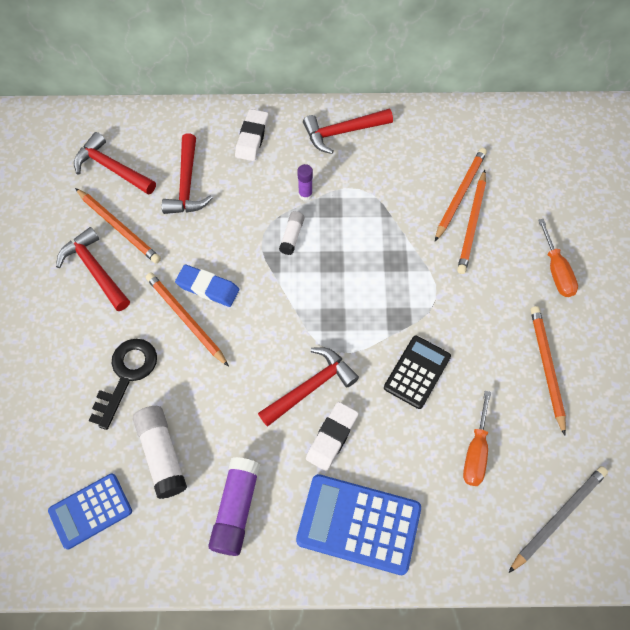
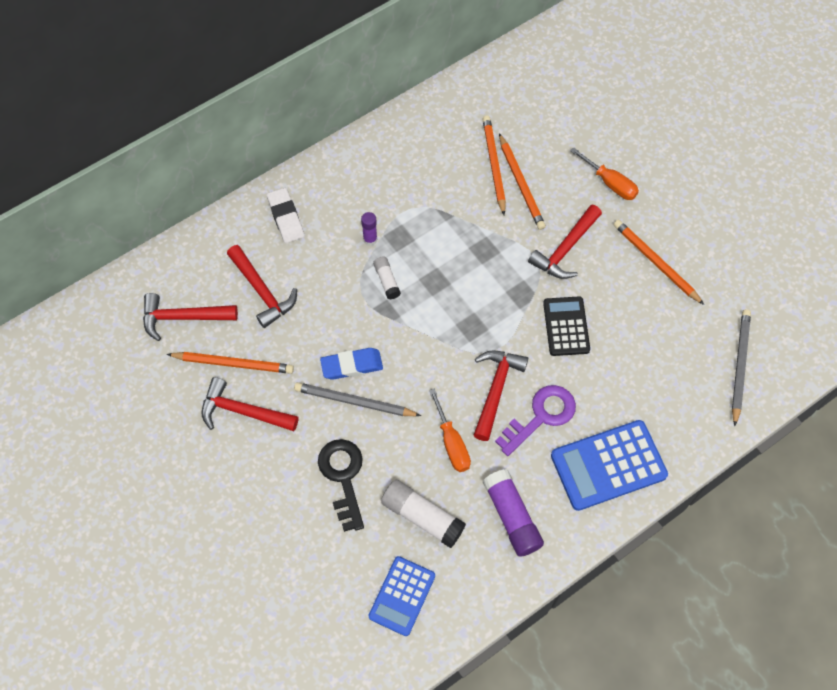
camera: 35 degrees left, 0 degrees up
(186, 319) = (354, 402): orange pencil -> grey pencil
(332, 437) = (541, 416): white eraser -> purple key
(342, 132) = (359, 168): red hammer -> red hammer (565, 249)
(475, 451) = (651, 357): orange screwdriver -> orange screwdriver (451, 443)

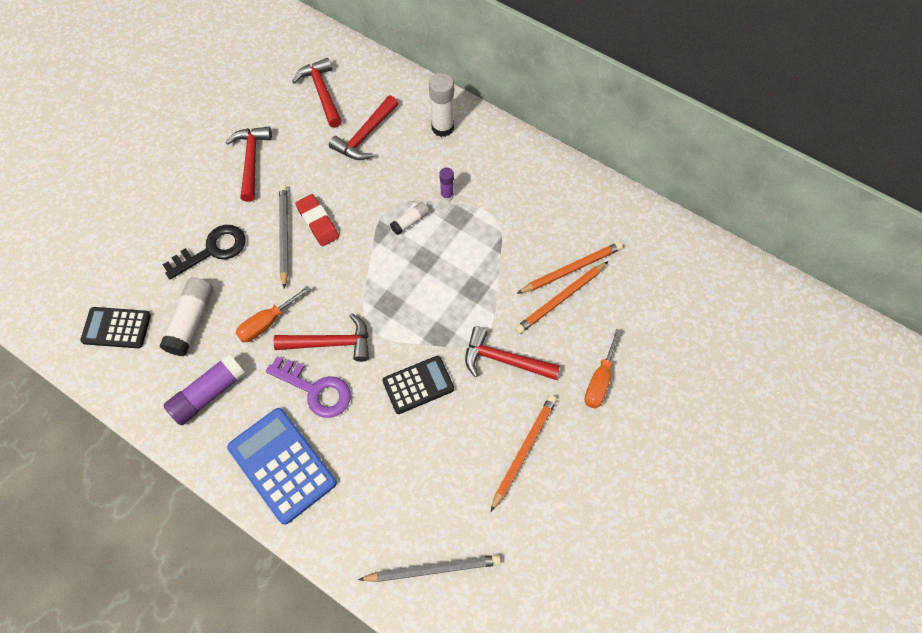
camera: 70 degrees right, 0 degrees up
(233, 363) = (292, 139): orange pencil -> none
(286, 217) = (442, 127): white eraser -> white glue stick
(352, 365) = (318, 222): blue eraser -> red eraser
(402, 596) = (116, 328): blue calculator -> black calculator

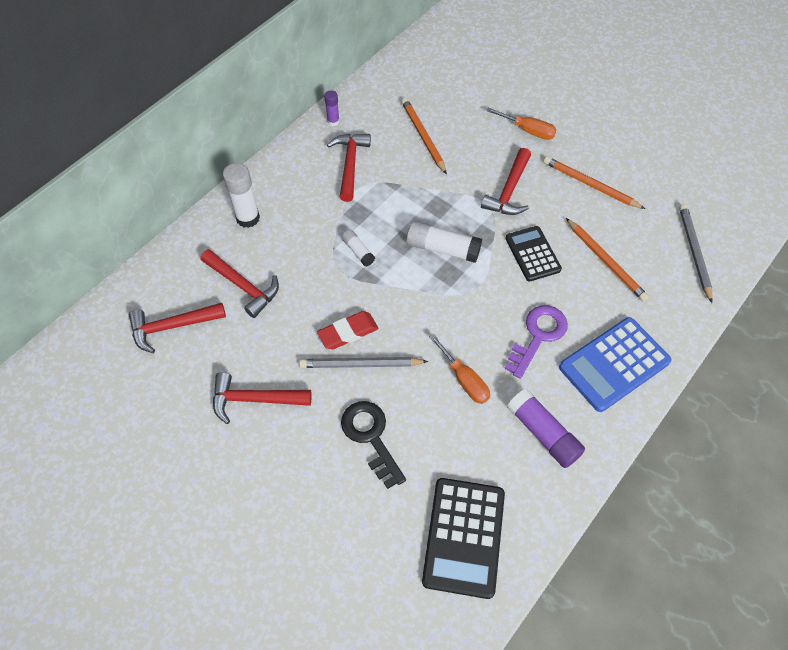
camera: 85 degrees left, 5 degrees down
(116, 328) = (464, 537): black calculator -> black calculator, size x1.55
(191, 321) = (459, 455): white glue stick -> white glue stick (443, 248)
(330, 343) = (489, 322): red hammer -> red hammer (350, 164)
(447, 195) = (332, 220): purple glue stick -> purple glue stick (333, 121)
(561, 299) = (452, 147): orange pencil -> orange pencil (606, 261)

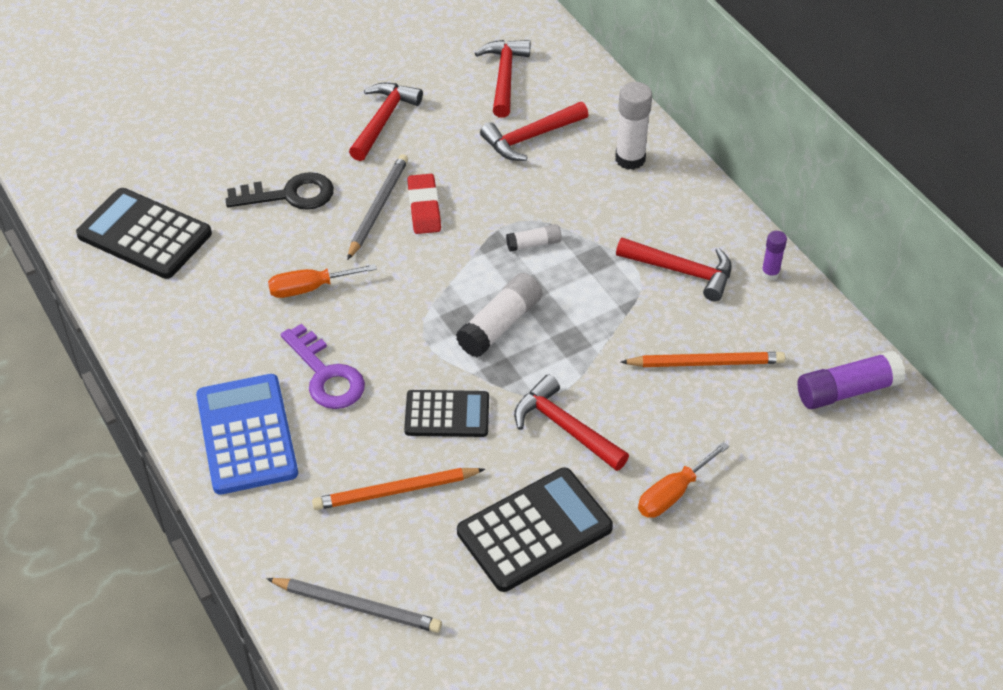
camera: 110 degrees right, 10 degrees down
(543, 433) = (206, 334): purple glue stick -> purple glue stick (847, 391)
(590, 185) = (534, 530): orange pencil -> black calculator

